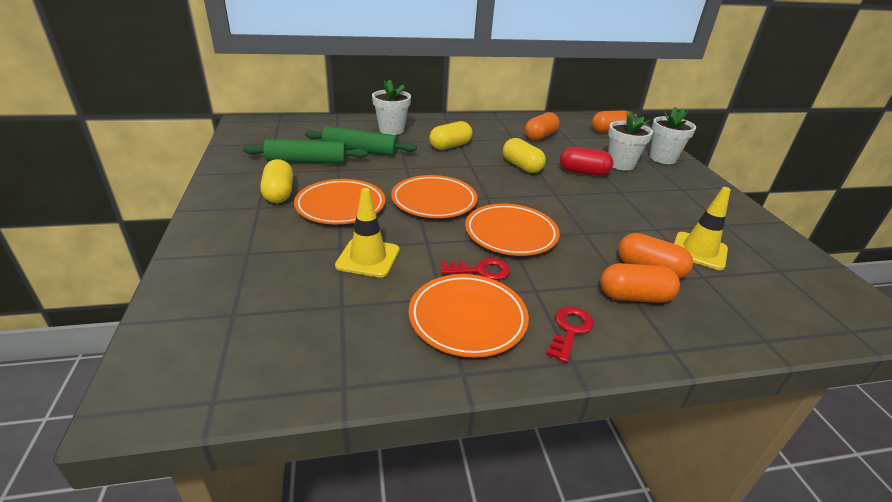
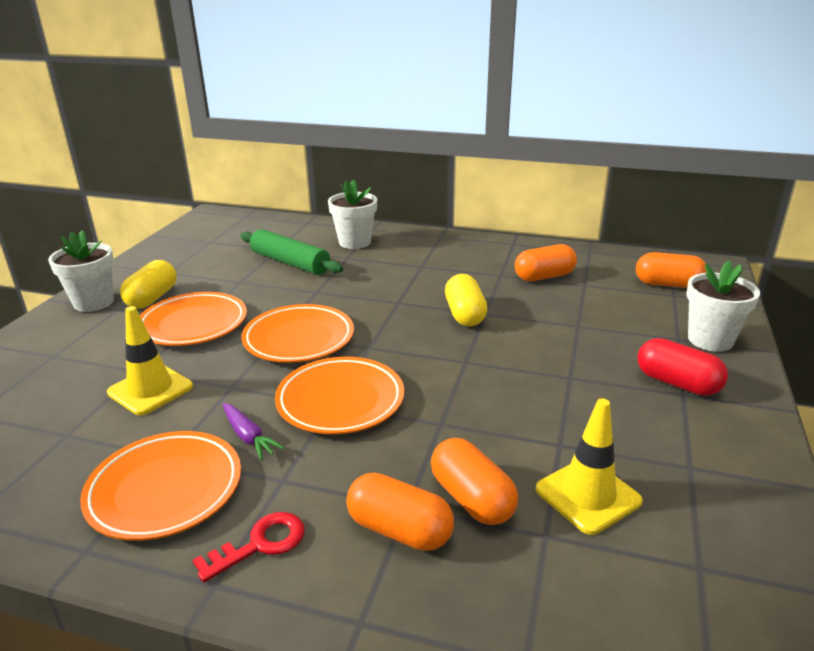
camera: 30 degrees right, 5 degrees down
(307, 161) = (220, 267): green rolling pin -> none
(450, 146) = (402, 272): yellow capsule -> none
(480, 270) = (248, 437): red key -> purple carrot
(583, 172) = (545, 338): red capsule -> red capsule (677, 383)
(620, 164) = (622, 337): white flower pot -> white flower pot (93, 302)

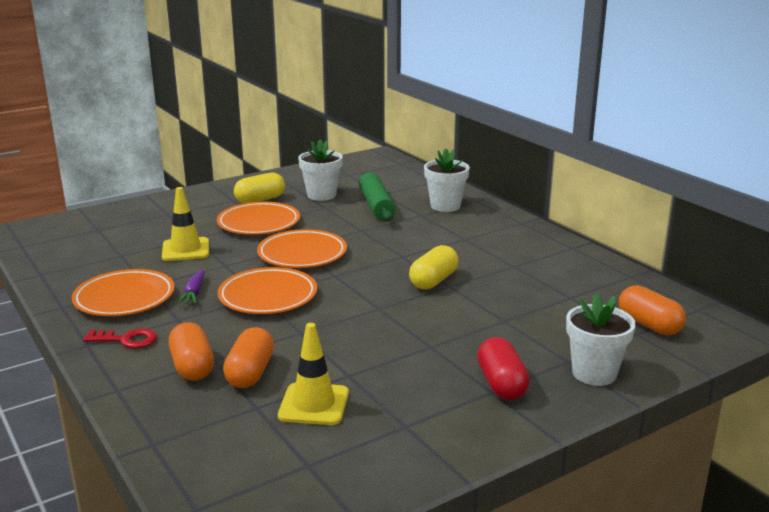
camera: 40 degrees right, 5 degrees down
(93, 302) = (227, 191): white flower pot -> white flower pot (321, 195)
(544, 277) = (547, 279): orange capsule -> none

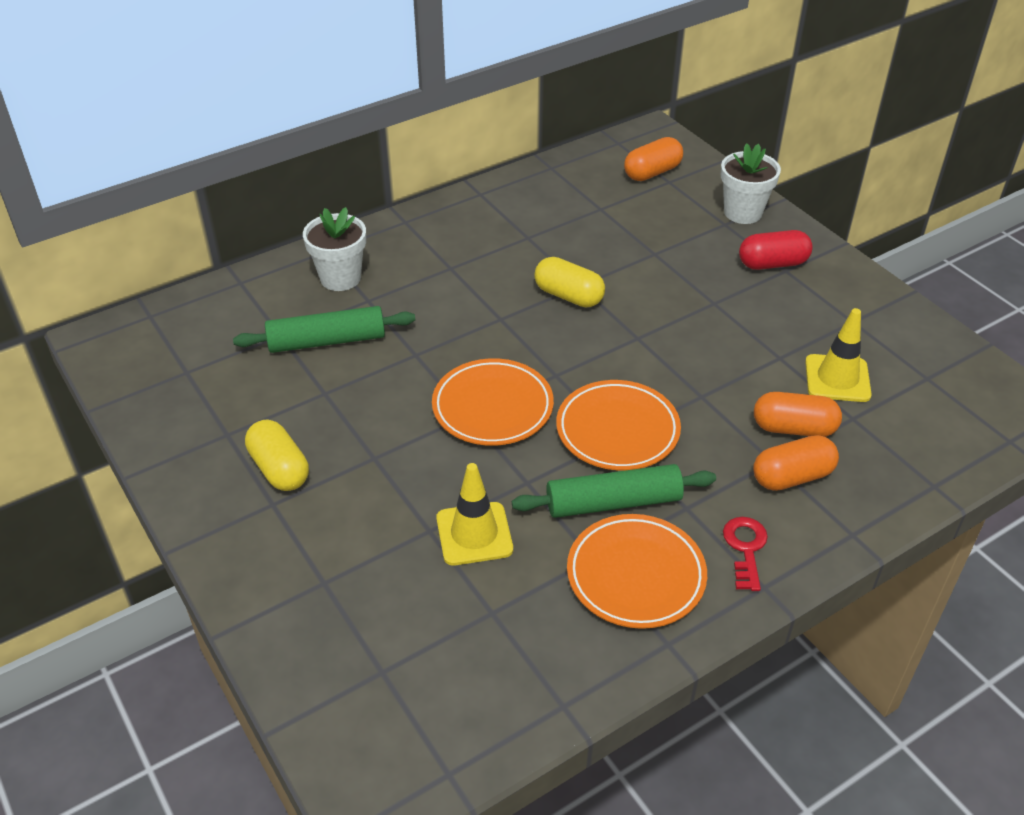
camera: 90 degrees left, 20 degrees up
(194, 293) = (613, 502): purple carrot -> green rolling pin
(259, 223) = (379, 461): orange plate -> none
(321, 195) = (273, 398): white flower pot -> none

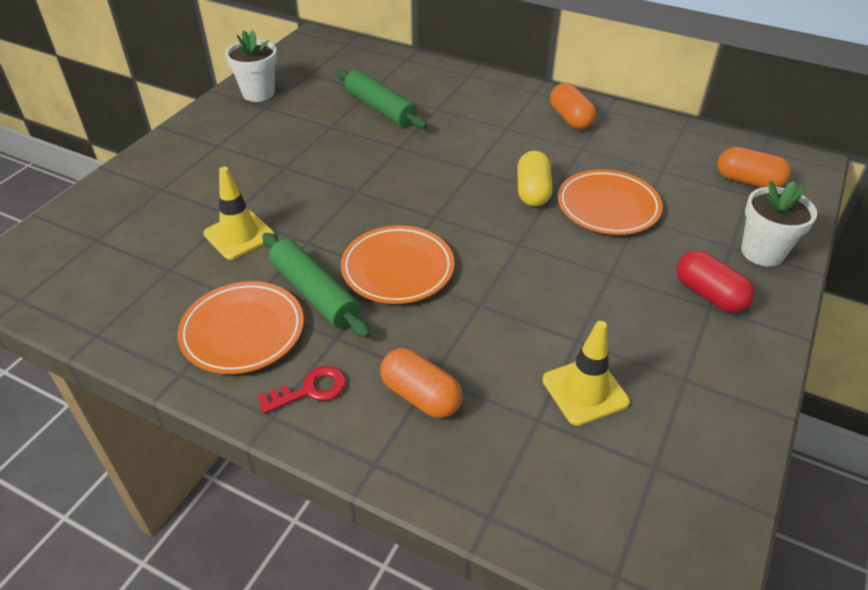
camera: 60 degrees right, 0 degrees up
(279, 469) = (249, 136): yellow capsule -> none
(340, 278) = (447, 90): white flower pot -> white flower pot (258, 93)
(492, 407) = (373, 199): orange plate -> orange plate (608, 207)
(793, 428) = (486, 378): orange capsule -> orange capsule (570, 119)

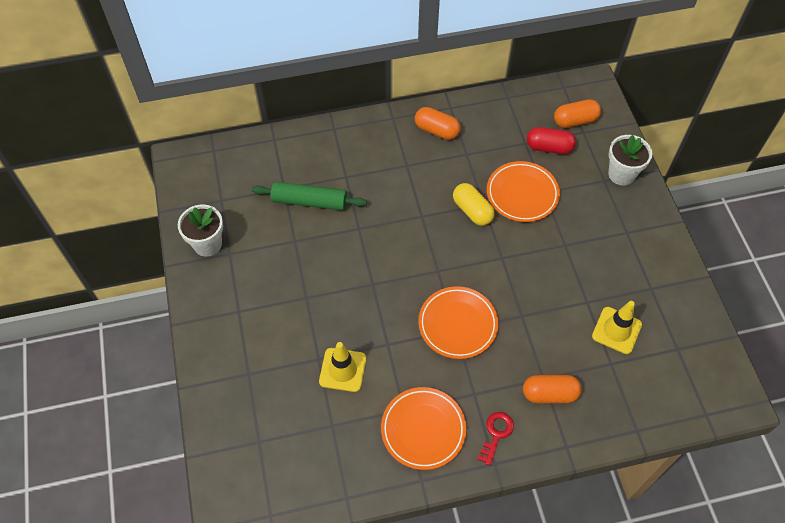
camera: 40 degrees left, 15 degrees up
(314, 293) = (432, 375): green rolling pin -> none
(709, 295) = (620, 224): red capsule -> red capsule (549, 147)

